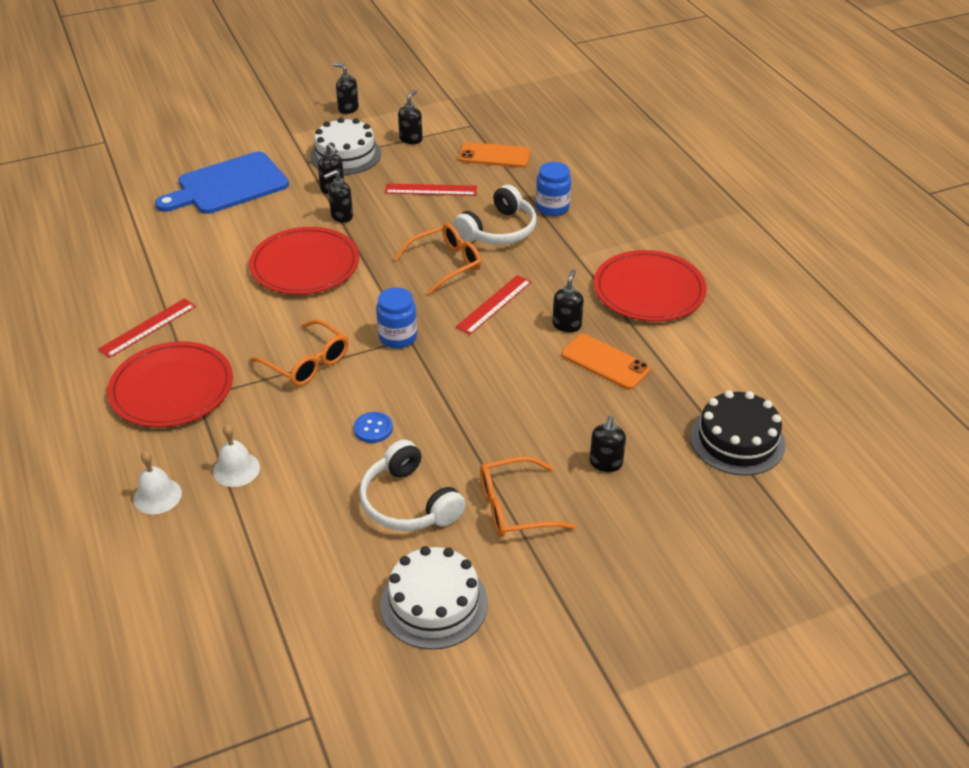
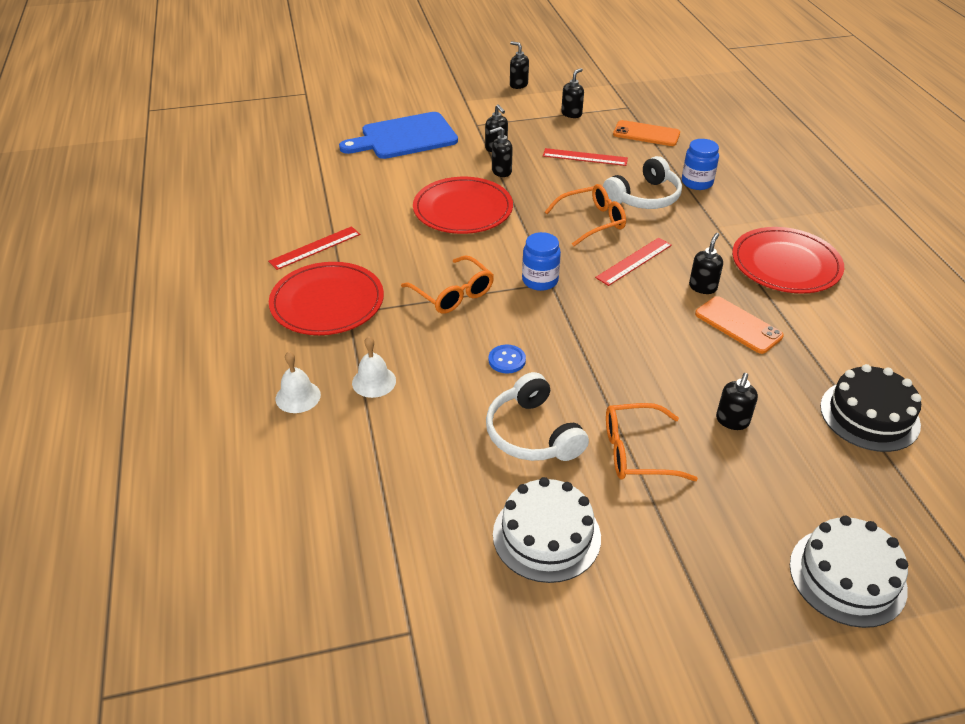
camera: 10 degrees right, 0 degrees up
(345, 155) = (511, 122): white cake -> white cake (847, 576)

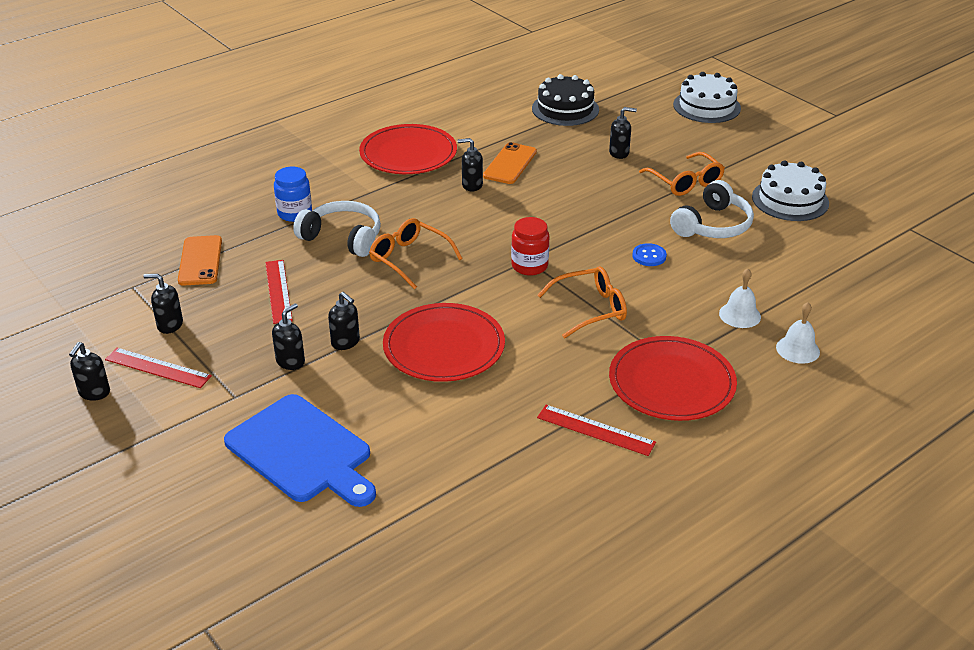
camera: 115 degrees left, 5 degrees down
(453, 294) = (590, 309): orange glasses -> orange glasses turned 45 degrees clockwise
(540, 280) = (529, 266): blue jar -> red jar
(634, 261) = (459, 223): red ruler -> red ruler (158, 368)

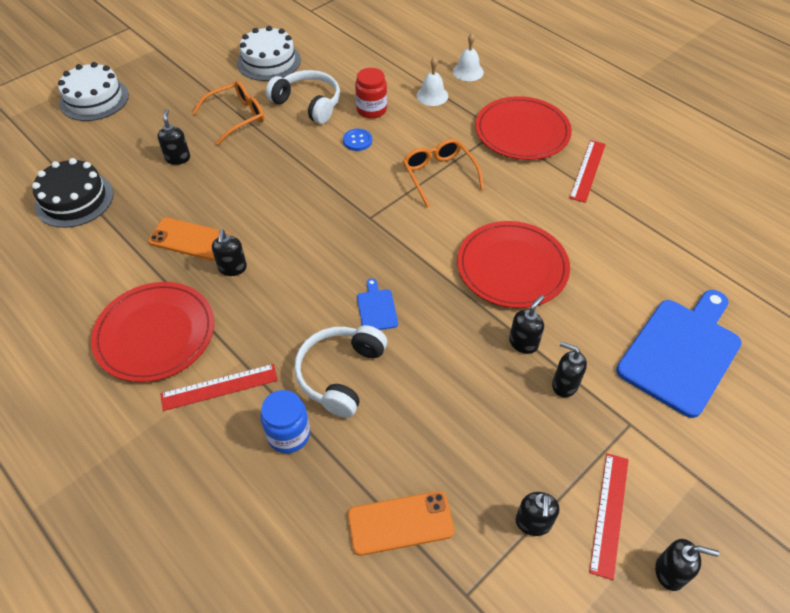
camera: 95 degrees left, 15 degrees up
(278, 291) = (450, 420): red ruler -> red ruler (219, 387)
(409, 259) = (376, 308): orange glasses -> blue cutting board
(529, 266) = (380, 216): red jar -> red jar (371, 110)

